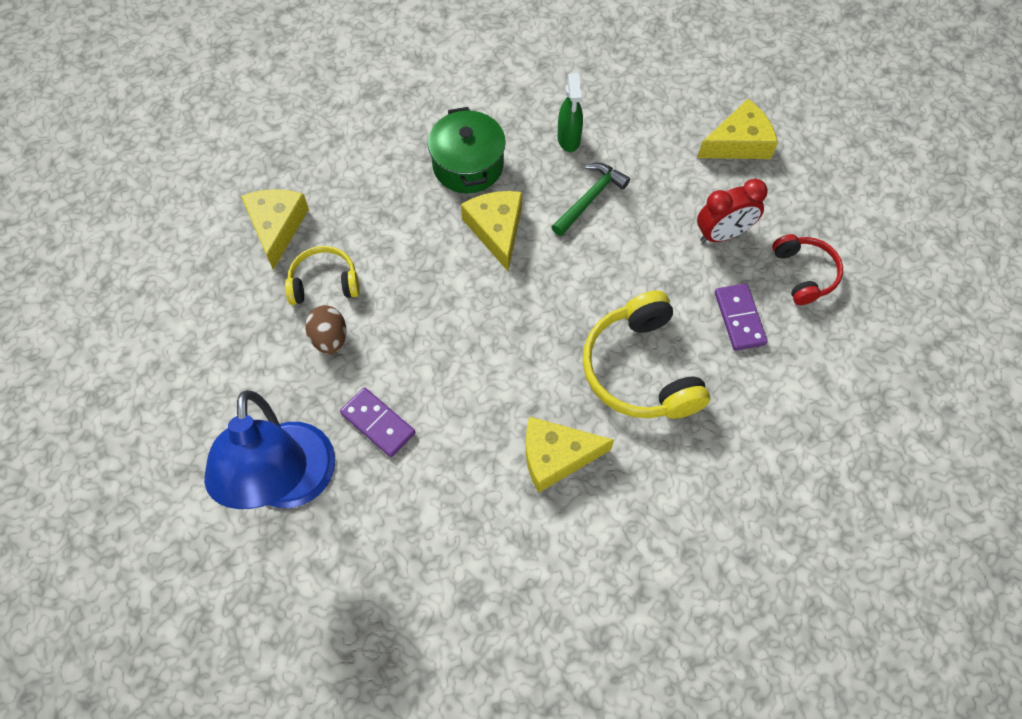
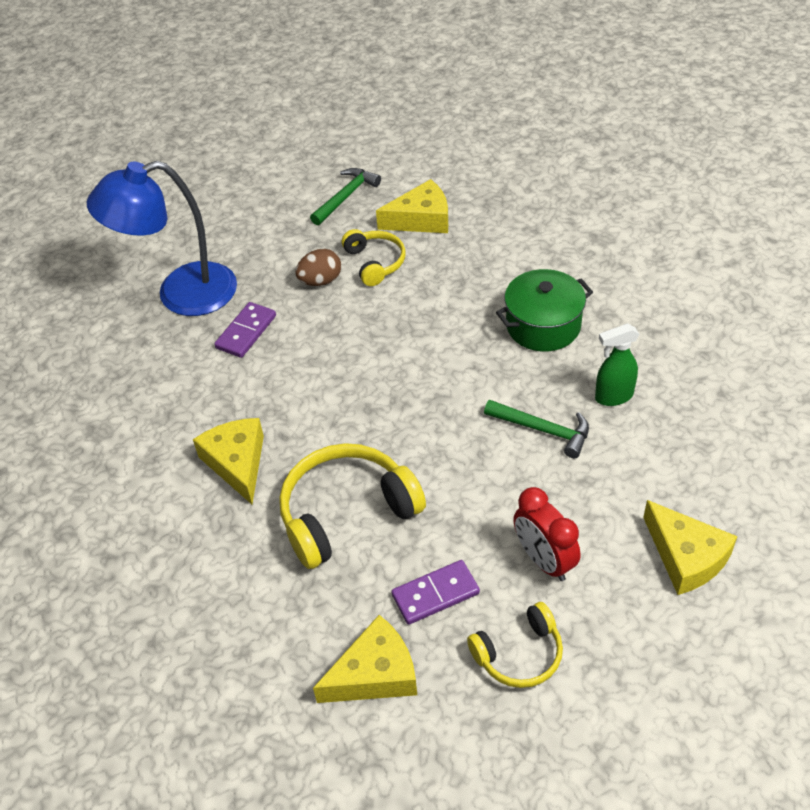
camera: 80 degrees right, 15 degrees down
(204, 289) = (346, 196): none -> green hammer
(496, 230) = (474, 364): yellow cheese -> yellow cheese (375, 674)
(804, 273) = (519, 654): red headphones -> yellow headphones

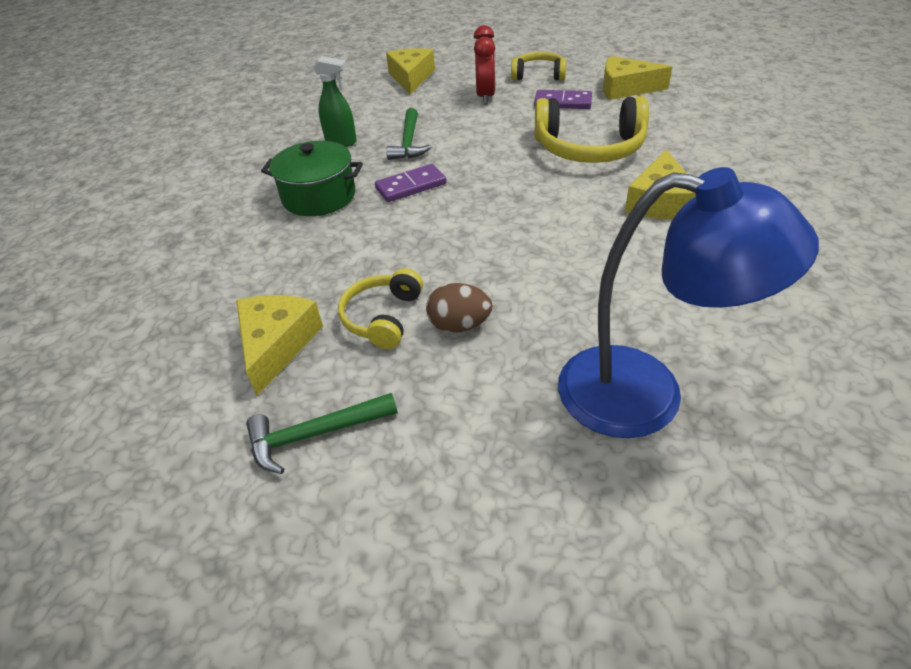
camera: 145 degrees left, 5 degrees down
(246, 332) = (586, 306): purple domino -> purple domino (411, 186)
(421, 219) = (277, 345): yellow cheese -> yellow cheese turned 75 degrees clockwise
(543, 430) = (409, 142): green hammer -> green hammer turned 150 degrees counterclockwise

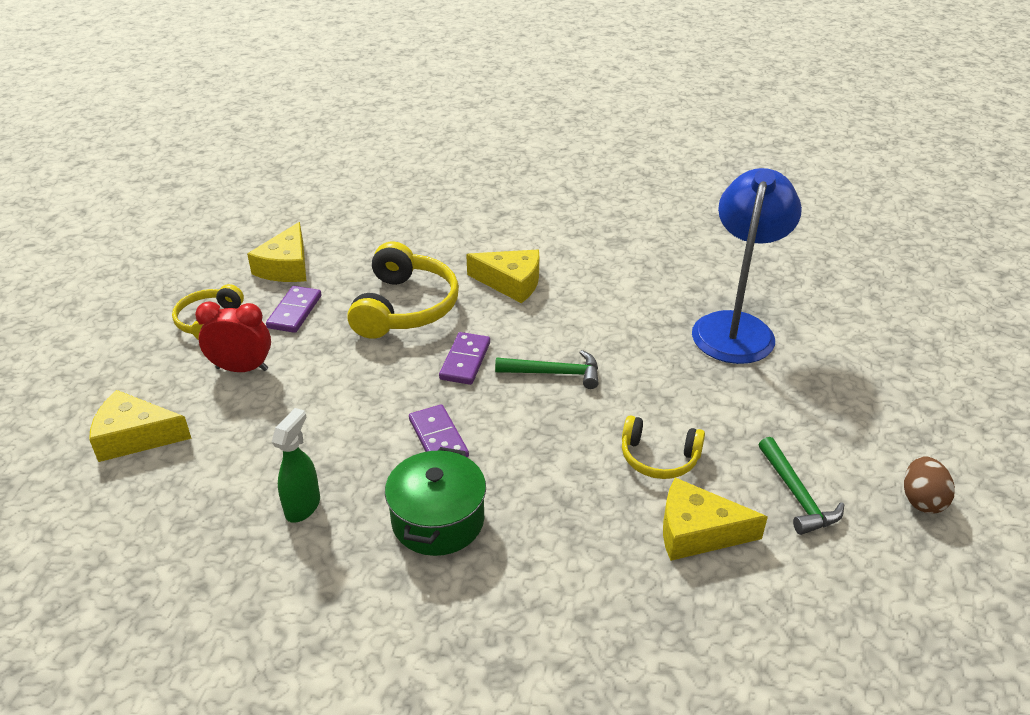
camera: 90 degrees left, 5 degrees down
(409, 142) = (334, 439): green hammer -> green hammer (554, 373)
(459, 325) = (669, 410): brown egg -> brown egg (921, 500)
(517, 188) = (465, 361): none -> purple domino

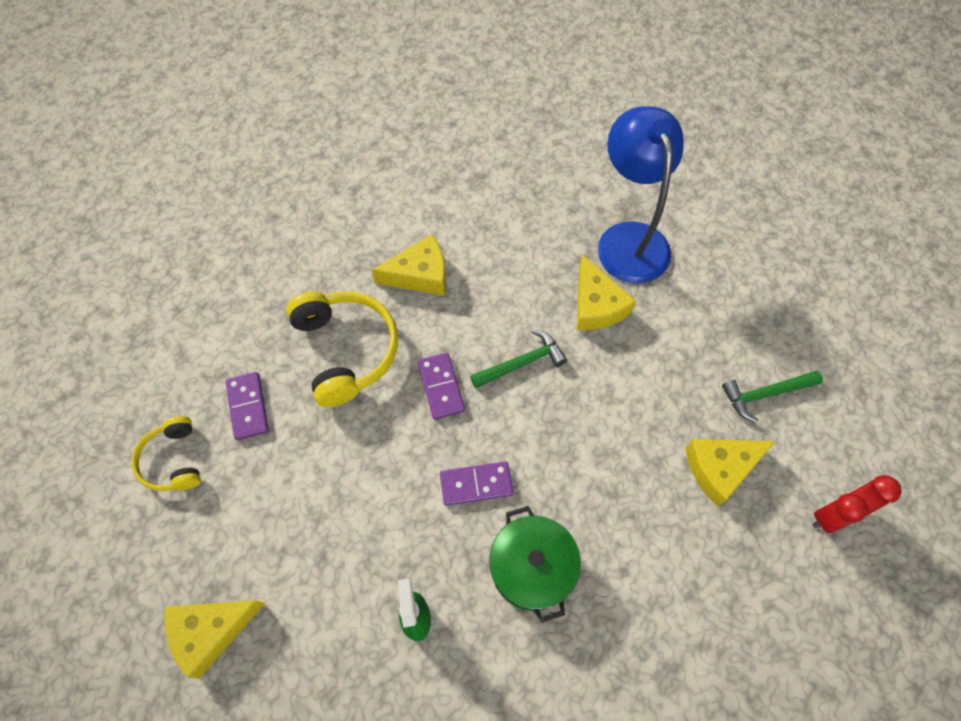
camera: 30 degrees left, 25 degrees up
(242, 369) = (250, 500): red clock -> red clock (833, 515)
(286, 266) = (197, 354): yellow cheese -> yellow cheese (596, 305)
(438, 438) = (476, 484): purple domino -> purple domino turned 45 degrees counterclockwise
(659, 458) = (653, 410): yellow headphones -> none
(797, 495) = (765, 394): green hammer -> green hammer turned 120 degrees clockwise
(921, 500) = (844, 353): brown egg -> none

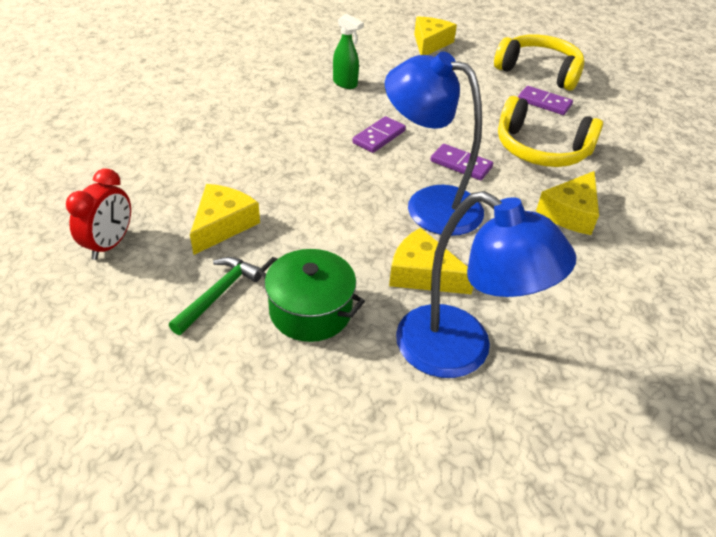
camera: 135 degrees right, 20 degrees down
(173, 460) = (539, 72): yellow headphones -> yellow headphones, size x1.70
(522, 363) = (429, 205): green hammer -> blue lamp
(532, 568) = (306, 123): green pot -> green pot (310, 311)

